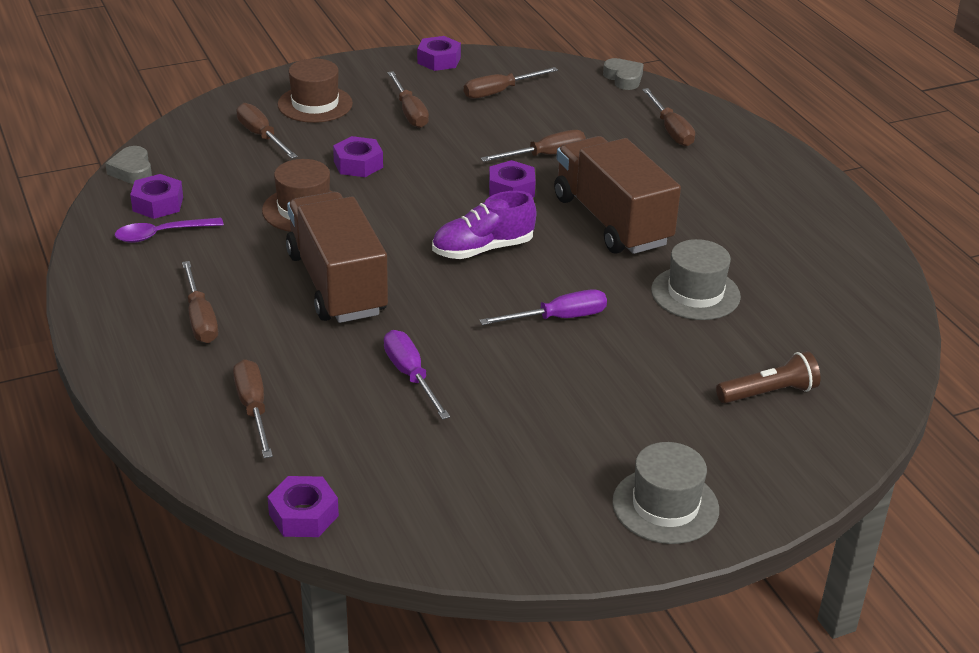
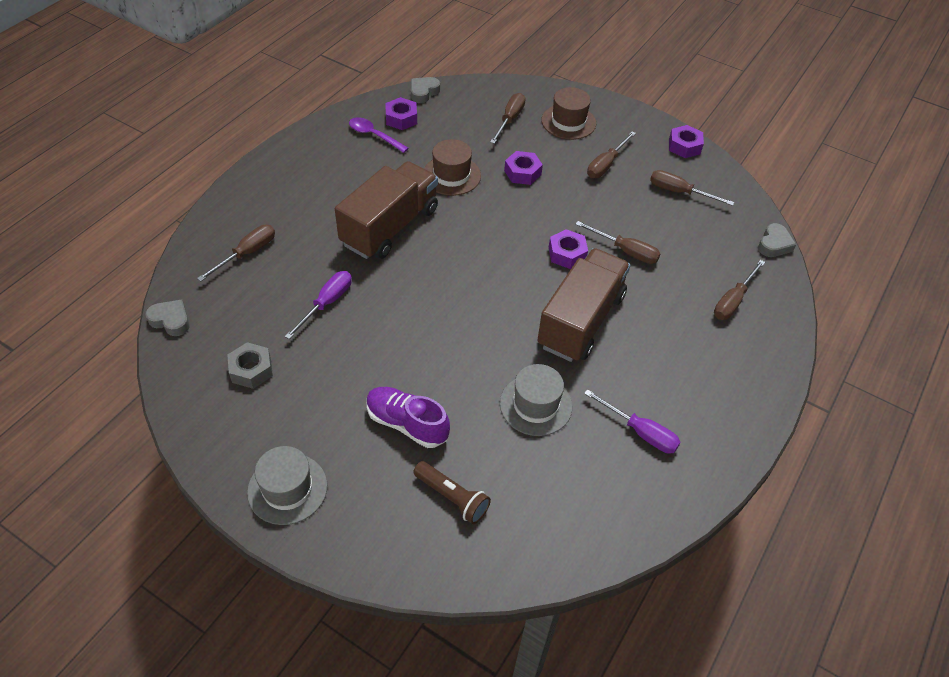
camera: 55 degrees right, 15 degrees up
(200, 319) = (310, 191): brown screwdriver -> none
(303, 515) = (171, 320): purple nut -> grey heart
(459, 473) = (251, 370): none -> grey nut
(483, 249) = (485, 272): purple shoe -> purple shoe (407, 424)
(558, 318) = (443, 344): purple screwdriver -> purple screwdriver (640, 432)

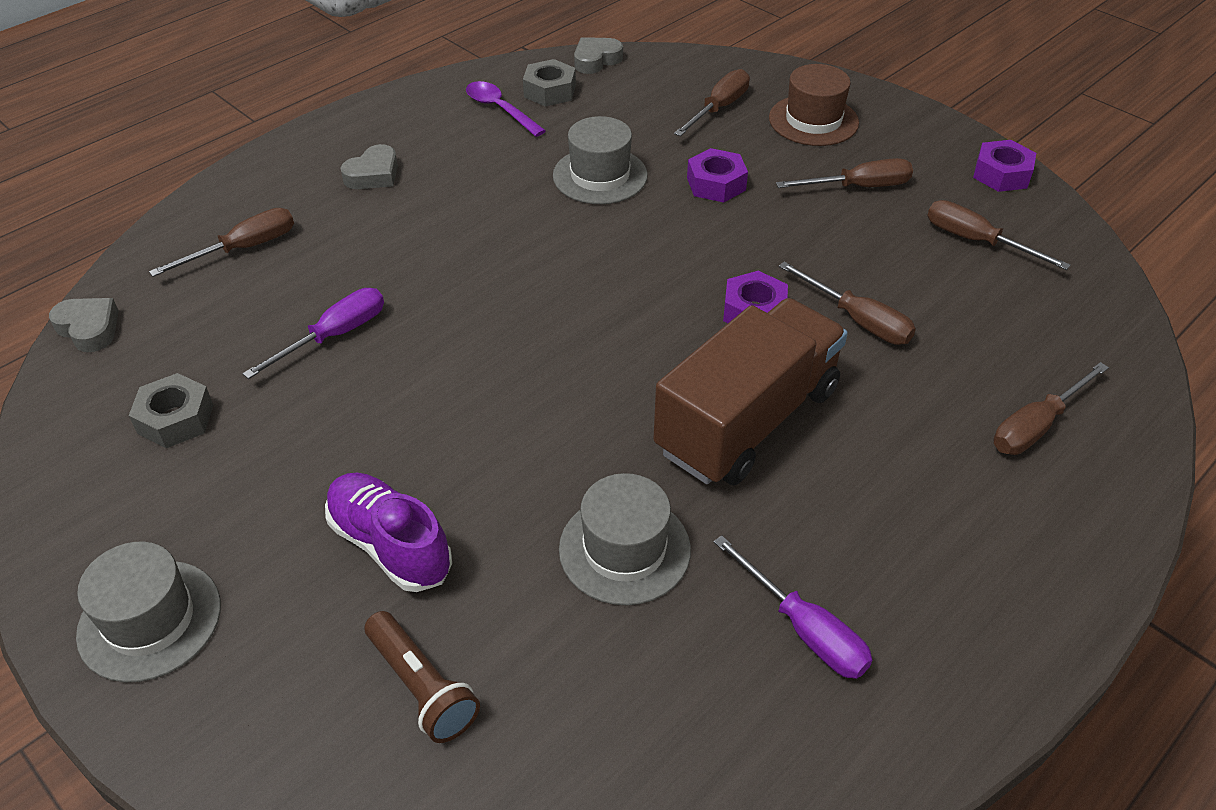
camera: 15 degrees right, 5 degrees down
(390, 227) = (476, 237): brown truck -> none
(401, 118) = (550, 91): purple nut -> grey nut
(451, 175) = (600, 176): brown hat -> grey hat
(606, 164) = (859, 187): brown screwdriver -> brown screwdriver turned 150 degrees counterclockwise
(774, 244) = (1133, 343): grey heart -> grey heart (373, 174)

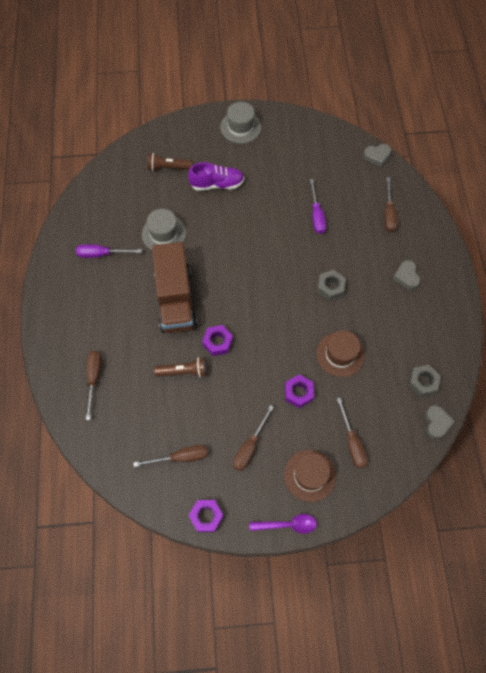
camera: 130 degrees right, 20 degrees up
(175, 419) = (312, 160): grey nut -> grey nut (330, 287)
(500, 109) = (422, 351): purple spoon -> purple spoon (287, 525)
(600, 176) = (340, 354): grey hat -> brown hat
(858, 320) = (183, 371): brown screwdriver -> brown flashlight

